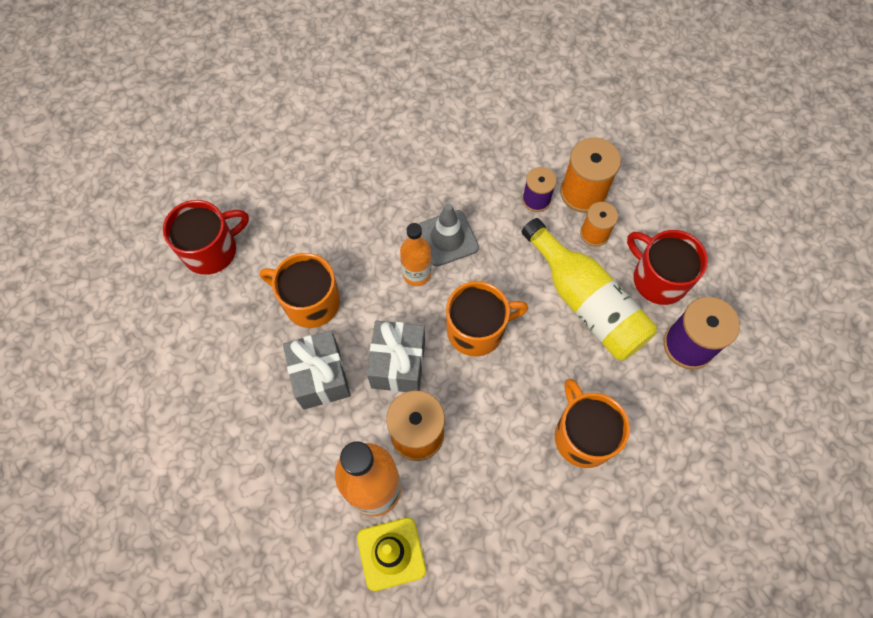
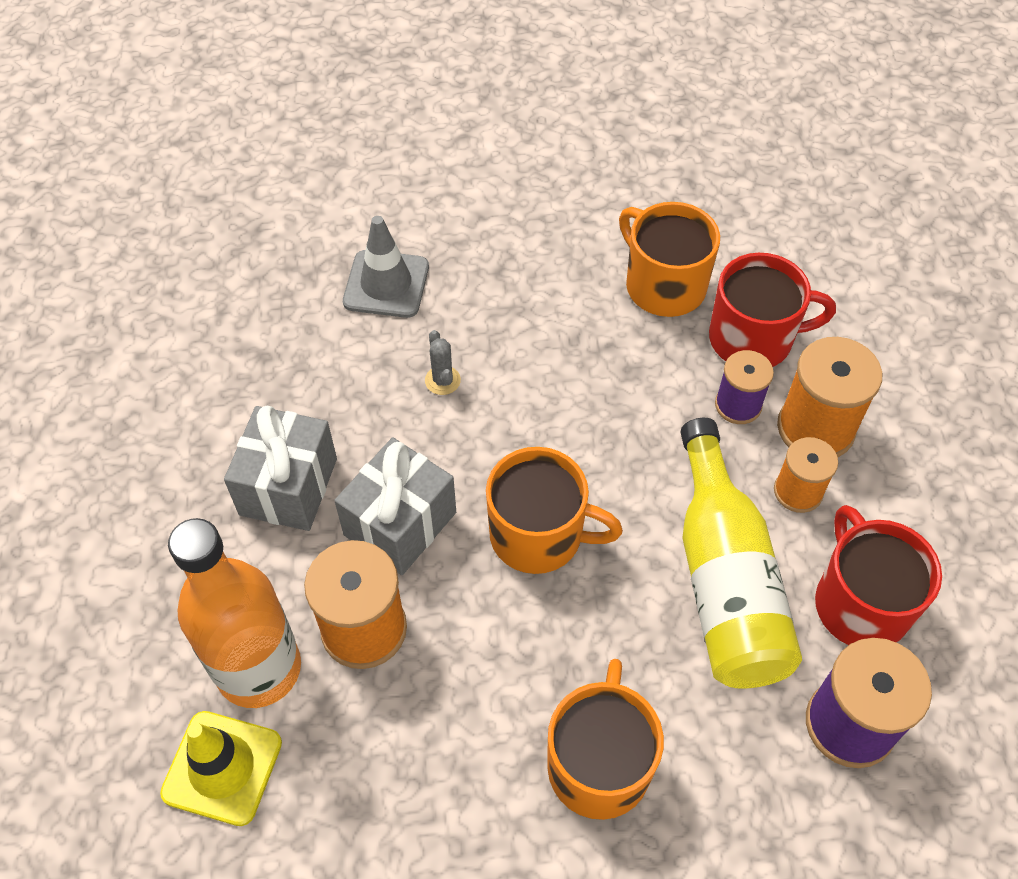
camera: 30 degrees right, 10 degrees down
(212, 250) = (262, 266): red mug -> red mug (753, 339)
(310, 302) = (339, 386): orange mug -> orange mug (663, 285)
(367, 267) = (442, 380): none -> grey cactus
(416, 274) = (503, 420): orange bottle -> none
(447, 238) = (576, 395): grey traffic cone -> grey traffic cone (386, 284)

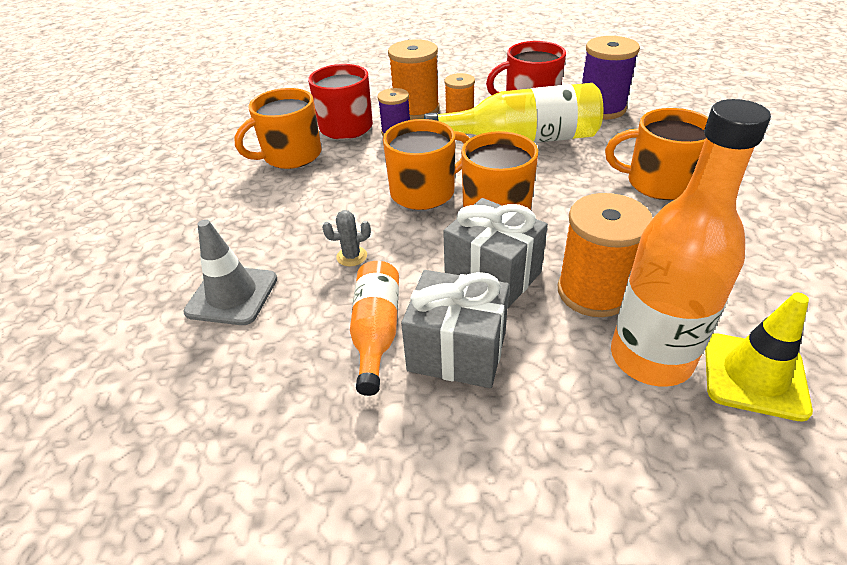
camera: 85 degrees left, 15 degrees down
(322, 415) = (376, 332): none -> orange bottle
(574, 448) = (424, 192): none -> orange mug

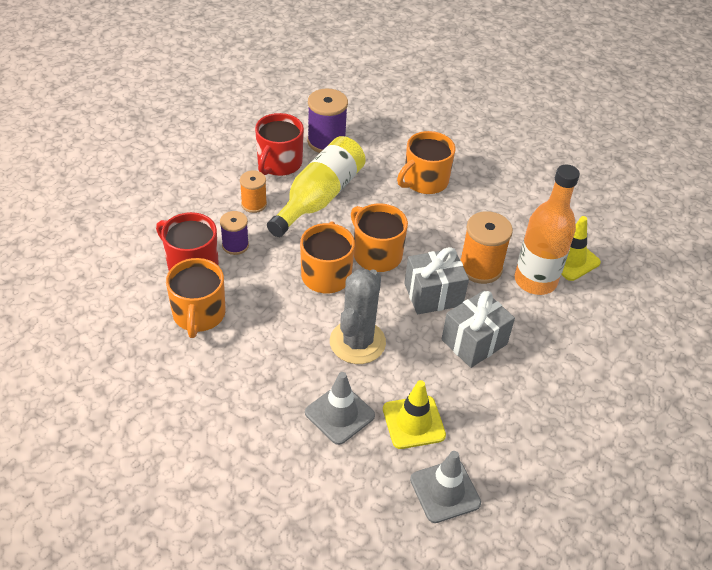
camera: 60 degrees left, 5 degrees up
(160, 456) = (445, 491): none -> grey traffic cone
(264, 362) = (413, 422): none -> yellow traffic cone
(352, 256) = (357, 342): grey cactus -> grey cactus, size x2.49
(376, 332) = (432, 365): orange bottle -> none
(416, 110) = (216, 218): orange spool -> none

